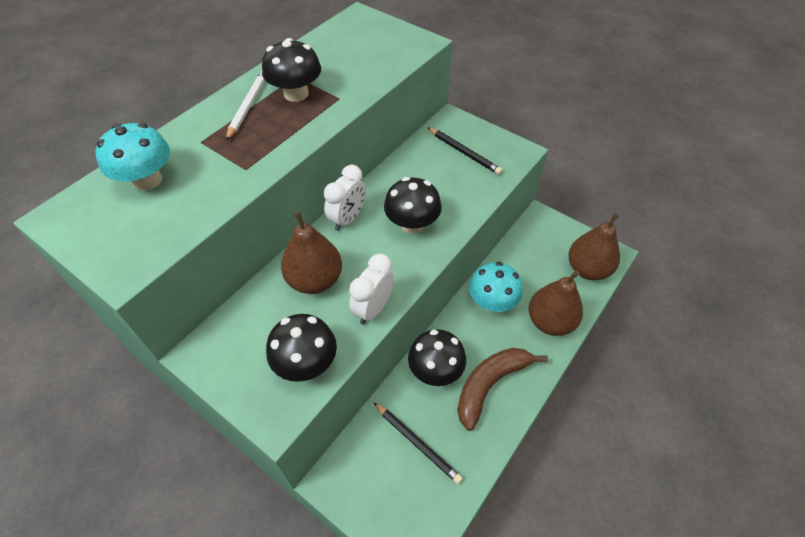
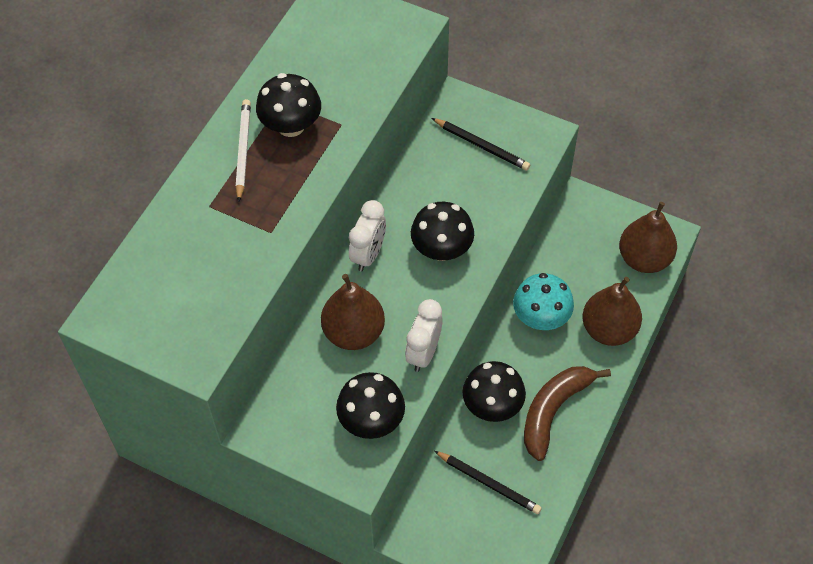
camera: 10 degrees left, 5 degrees up
(147, 180) = (173, 262): turquoise mushroom -> none

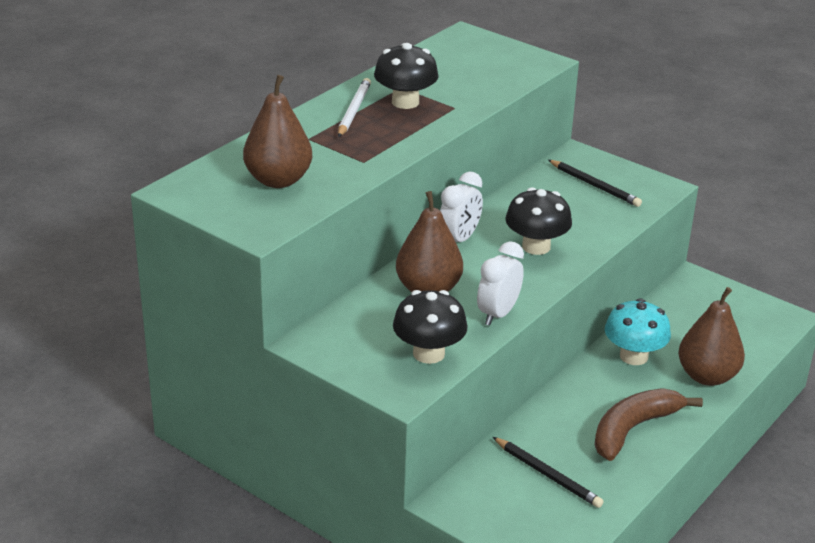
camera: 10 degrees right, 25 degrees down
(492, 405) = (565, 414): black mushroom -> none
(644, 259) = (755, 330): brown pear -> brown pear (278, 180)

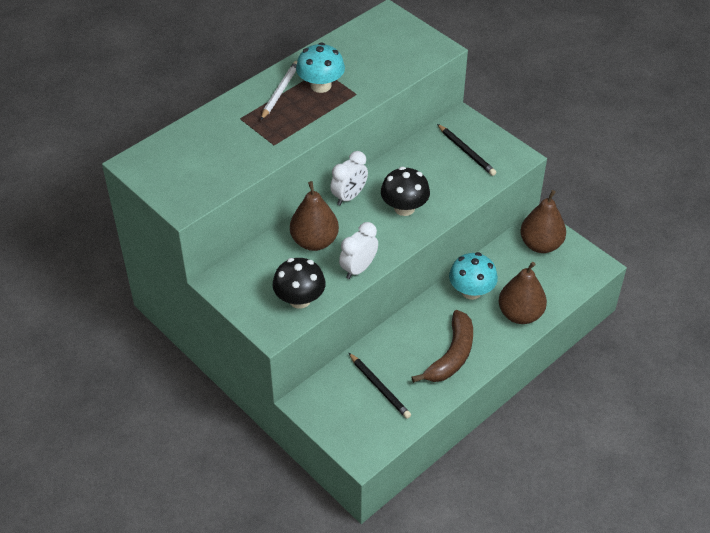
camera: 10 degrees right, 15 degrees up
(278, 180) = (208, 159): brown pear -> brown pear (540, 245)
(405, 102) = (321, 85): black mushroom -> turquoise mushroom
(633, 429) = (451, 355): brown banana -> brown banana turned 150 degrees clockwise

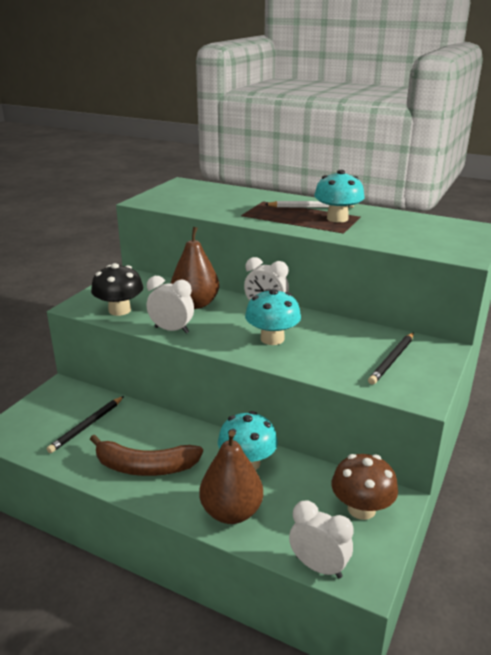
camera: 70 degrees right, 20 degrees down
(404, 208) = (272, 339): black mushroom -> turquoise mushroom
(540, 245) = (361, 509): brown pear -> brown mushroom
(582, 284) = (318, 566): none -> white clock

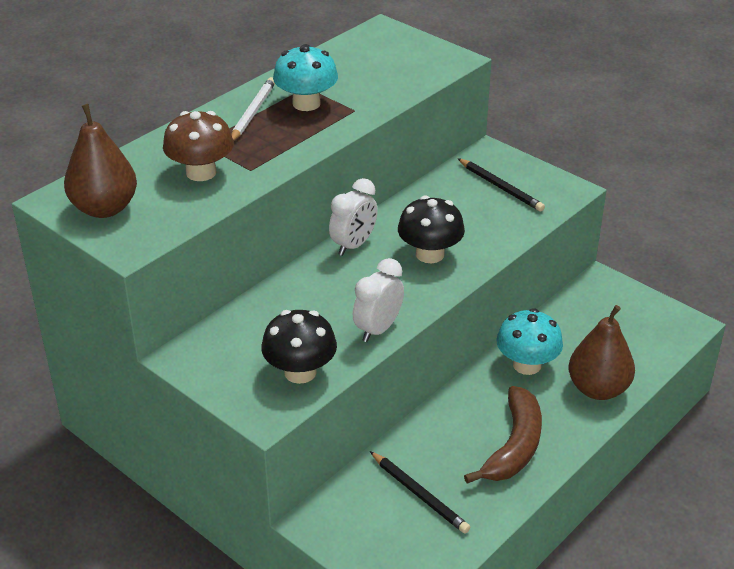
camera: 75 degrees left, 10 degrees up
(195, 304) = (313, 300): brown pear -> brown pear (104, 208)
(272, 339) = (430, 254): turquoise mushroom -> black mushroom
(318, 566) = (672, 347): white clock -> none
(361, 509) = (608, 304): brown mushroom -> brown mushroom (201, 172)

